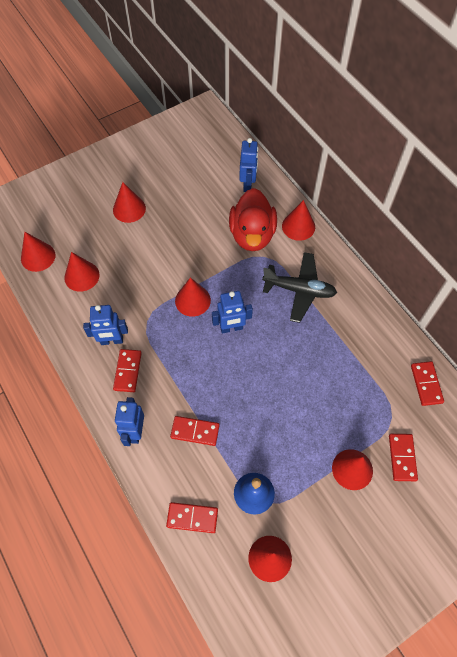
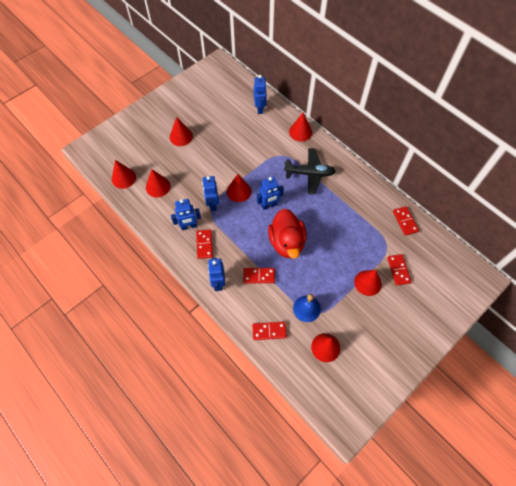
camera: 10 degrees left, 0 degrees up
(151, 314) = (212, 204): none -> blue robot
(252, 235) = (270, 142): red duck -> red duck (287, 242)

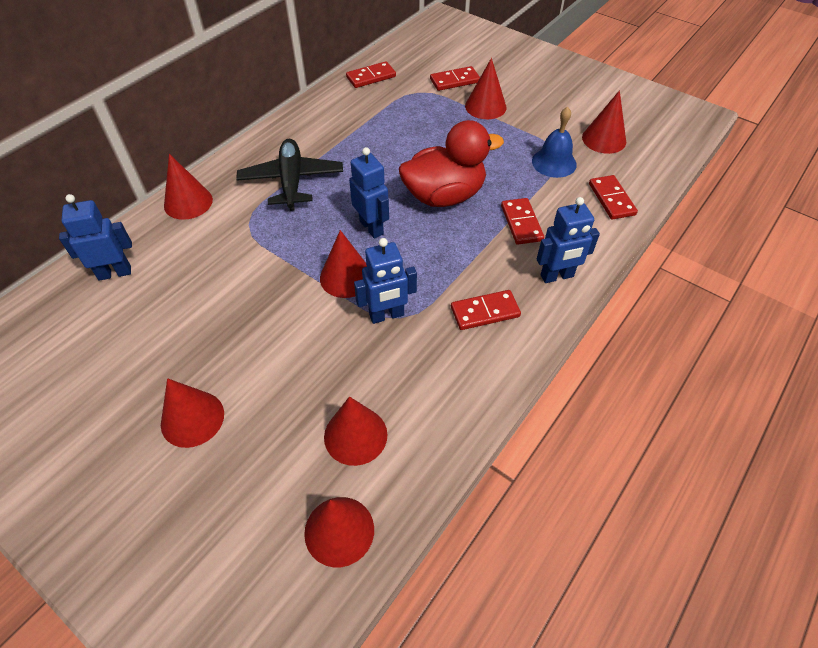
camera: 100 degrees left, 10 degrees down
(189, 226) = (450, 347): blue robot -> none

